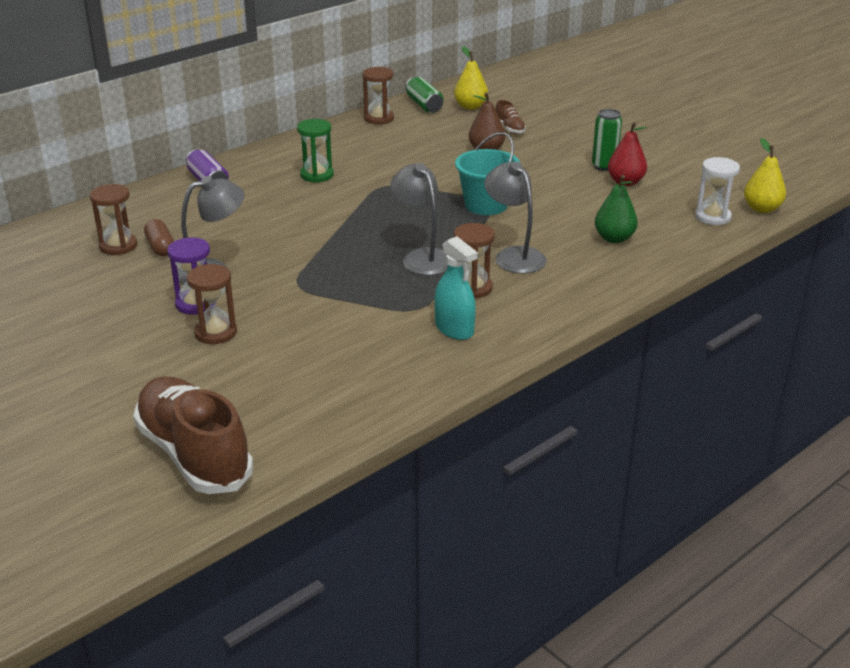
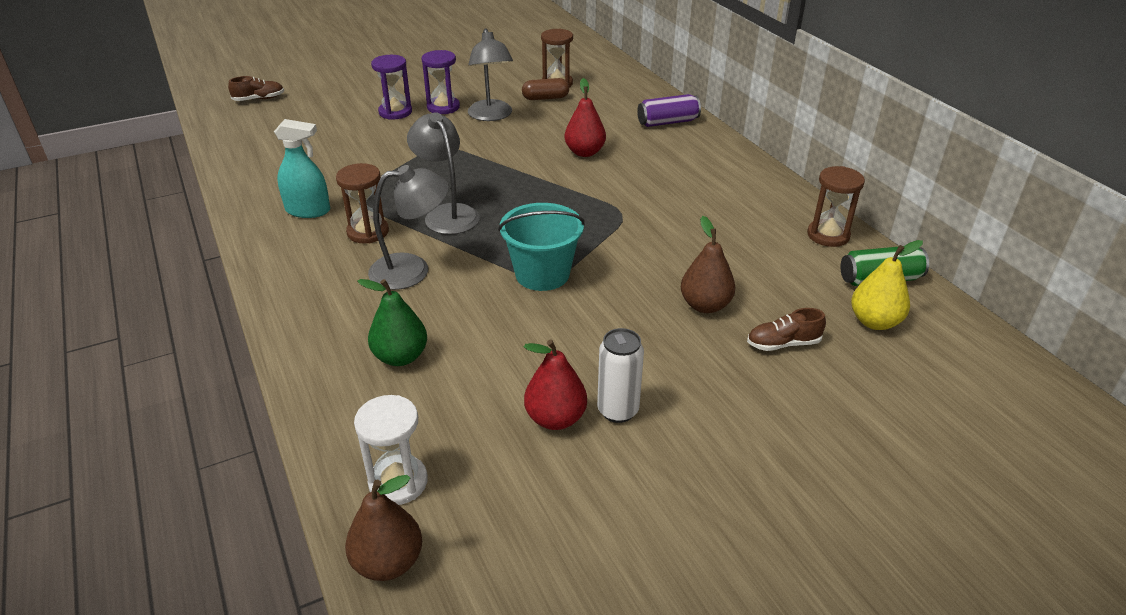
camera: 105 degrees right, 5 degrees up
(194, 454) = (259, 99): brown shoe -> brown shoe, size x0.42
(216, 332) = (395, 112): brown hourglass -> purple hourglass
(283, 212) = (585, 152): none -> red pear
(317, 175) = (664, 177): green hourglass -> none
(422, 257) = (447, 213): grey lamp -> grey lamp turned 105 degrees counterclockwise
(454, 329) = (308, 210): turquoise spray bottle -> turquoise spray bottle turned 150 degrees counterclockwise
(604, 166) = (618, 410): green can -> white can
(762, 209) = (388, 562): yellow pear -> brown pear

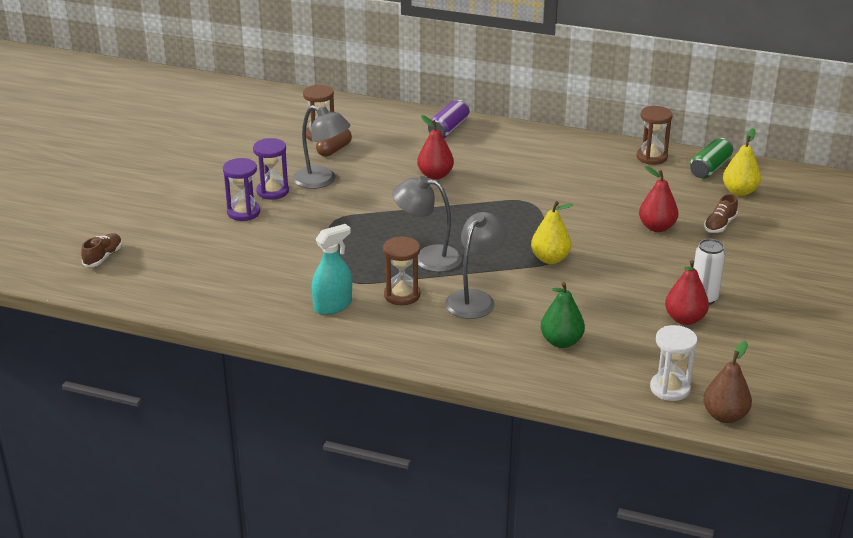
camera: 45 degrees left, 5 degrees down
(542, 274) = (550, 259): turquoise bucket -> yellow pear
(705, 305) = (657, 227): brown pear -> red pear

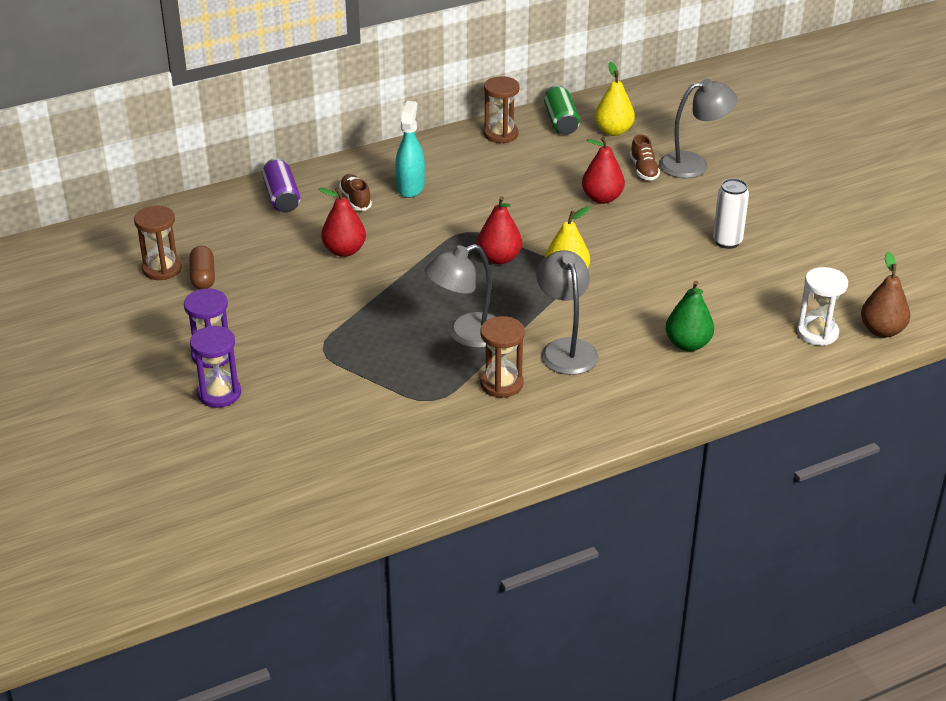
camera: 45 degrees left, 5 degrees up
(103, 257) = (149, 530): brown shoe -> brown shoe (355, 200)
(322, 181) = (244, 316): grey lamp -> grey lamp (693, 164)
(333, 306) = (459, 432): turquoise spray bottle -> turquoise spray bottle (410, 187)
(684, 319) = (741, 268): red pear -> red pear (499, 258)

